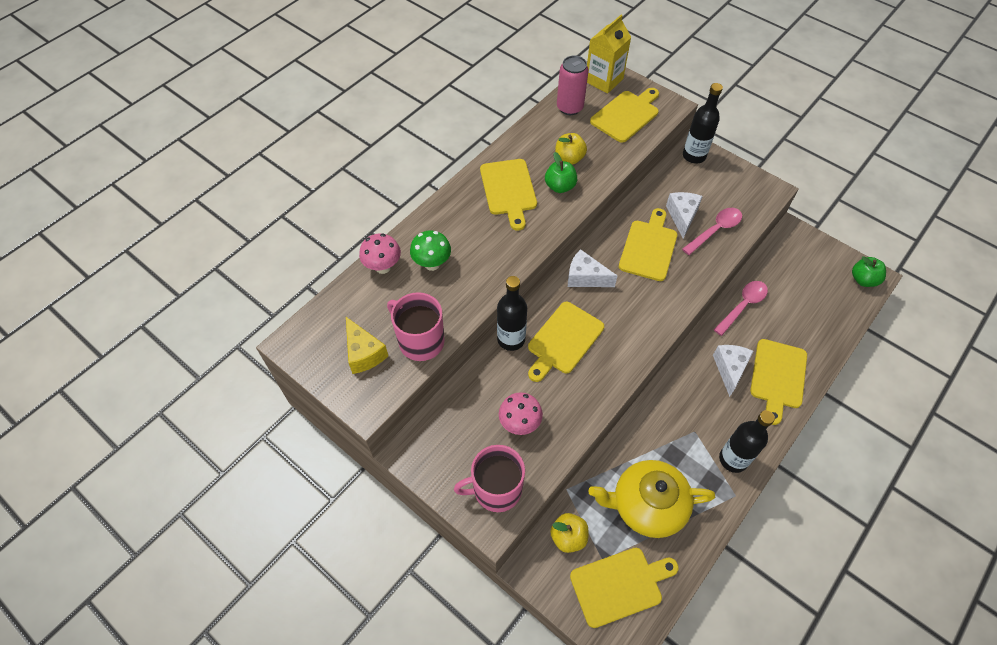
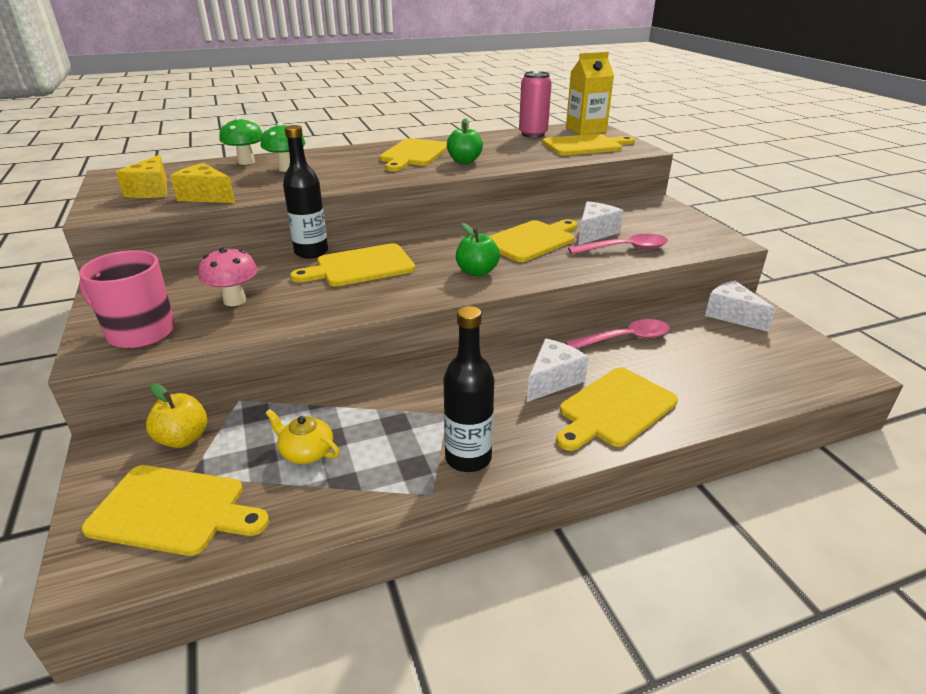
camera: 30 degrees right, 25 degrees down
(383, 267) = (246, 162): pink mushroom -> green mushroom
(420, 341) = (206, 196): pink mug -> yellow cheese
(569, 158) = (495, 152): yellow apple -> none
(585, 277) = (438, 240): white cheese -> white cheese (732, 315)
(647, 505) = (306, 452): yellow teapot -> yellow teapot, size x0.47
(694, 156) = (652, 205): black bottle -> none
(863, 280) = (829, 369): green apple -> green apple (477, 272)

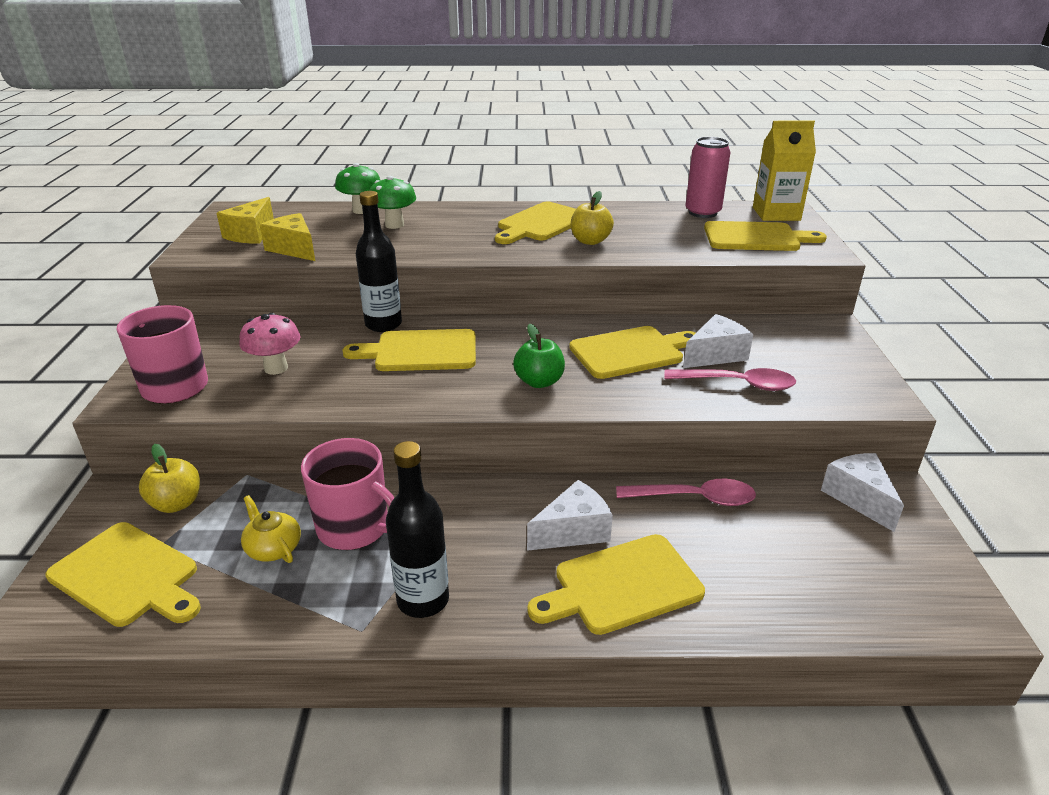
camera: 20 degrees right, 0 degrees up
(371, 419) = (354, 528): none -> pink mug
(464, 161) = (590, 241): green apple -> yellow apple

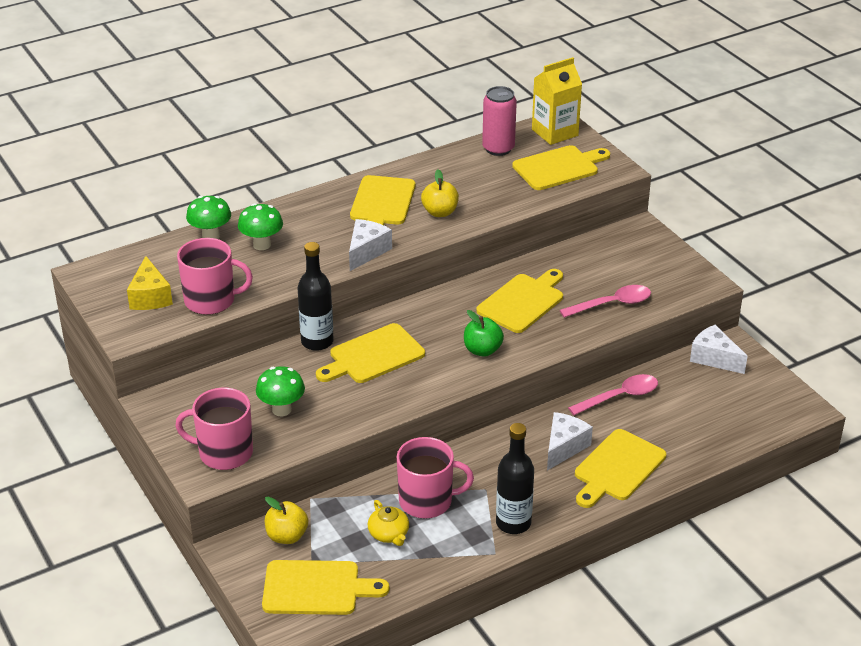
camera: 30 degrees left, 5 degrees up
(273, 548) = (389, 534): yellow teapot -> yellow teapot turned 135 degrees counterclockwise
(276, 368) = (281, 409): pink mushroom -> green mushroom
(294, 249) = (211, 300): yellow cheese -> pink mug
(715, 355) = (581, 284): white cheese -> white cheese (366, 251)

